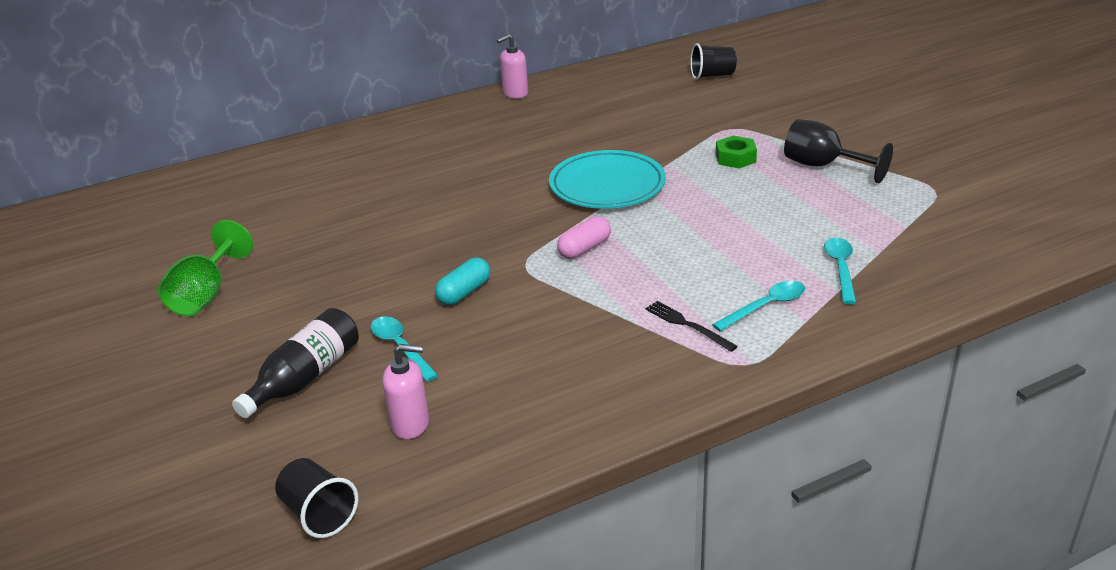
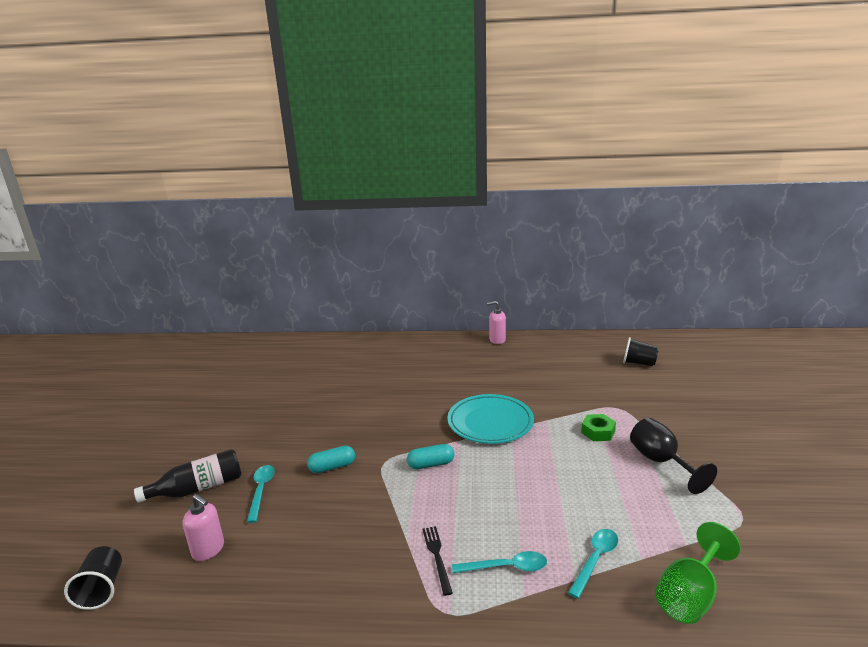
camera: 30 degrees right, 10 degrees down
(205, 294) = (215, 414): green goblet -> green goblet (690, 595)
(584, 248) = (431, 464): pink capsule -> turquoise capsule

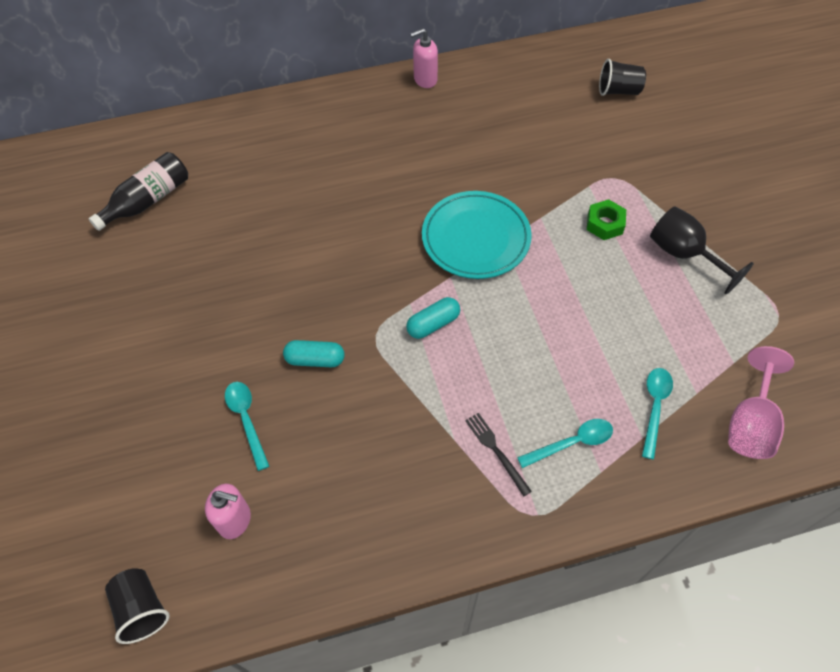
camera: 20 degrees left, 35 degrees up
(198, 488) = (162, 439): black bottle -> black bottle (148, 200)
(332, 467) = (315, 360): turquoise capsule -> turquoise capsule turned 45 degrees clockwise
(690, 595) = (750, 423): green goblet -> pink goblet

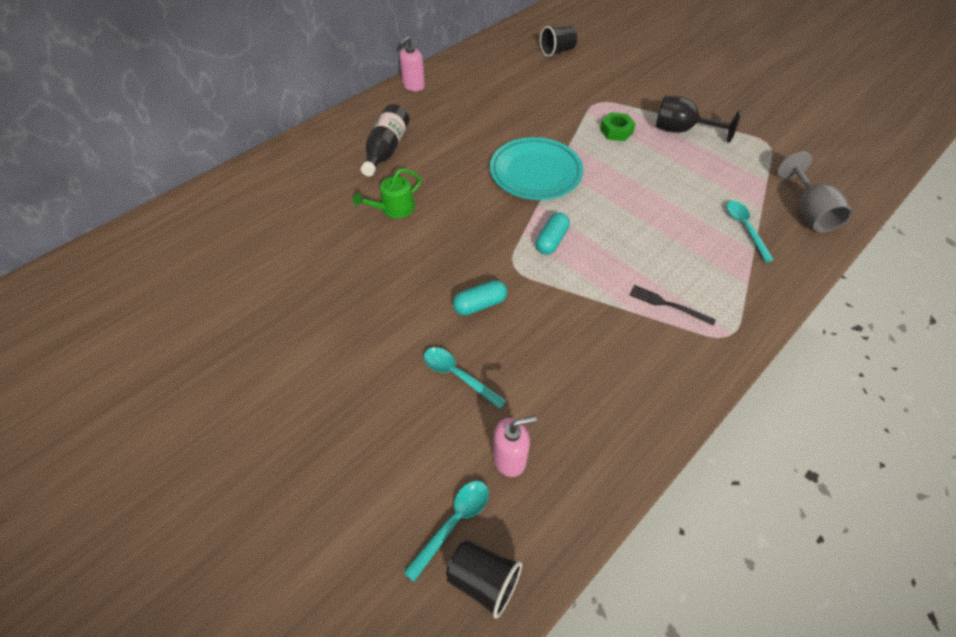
camera: 30 degrees left, 5 degrees down
(148, 200) = (237, 247): black bottle -> black bottle (386, 149)
(308, 219) = (394, 208): none -> green watering can
(572, 443) = (713, 275): turquoise spoon -> turquoise spoon (453, 523)
(750, 423) = (808, 212): pink goblet -> grey goblet

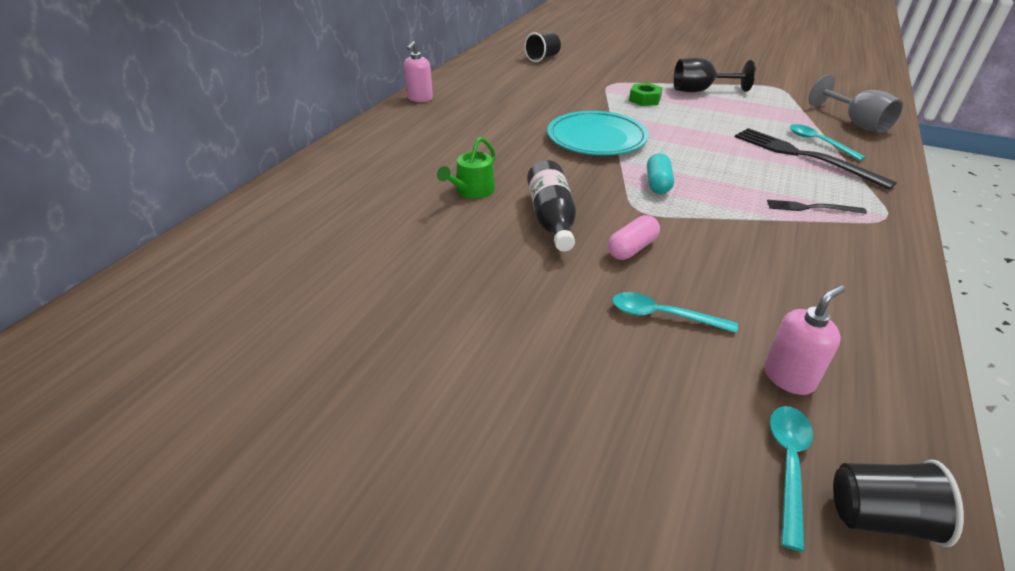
camera: 20 degrees left, 15 degrees down
(386, 149) = (427, 147): black bottle -> black bottle (551, 219)
(480, 304) = (632, 248): turquoise capsule -> pink capsule
(714, 242) = (803, 156): none -> black fork

